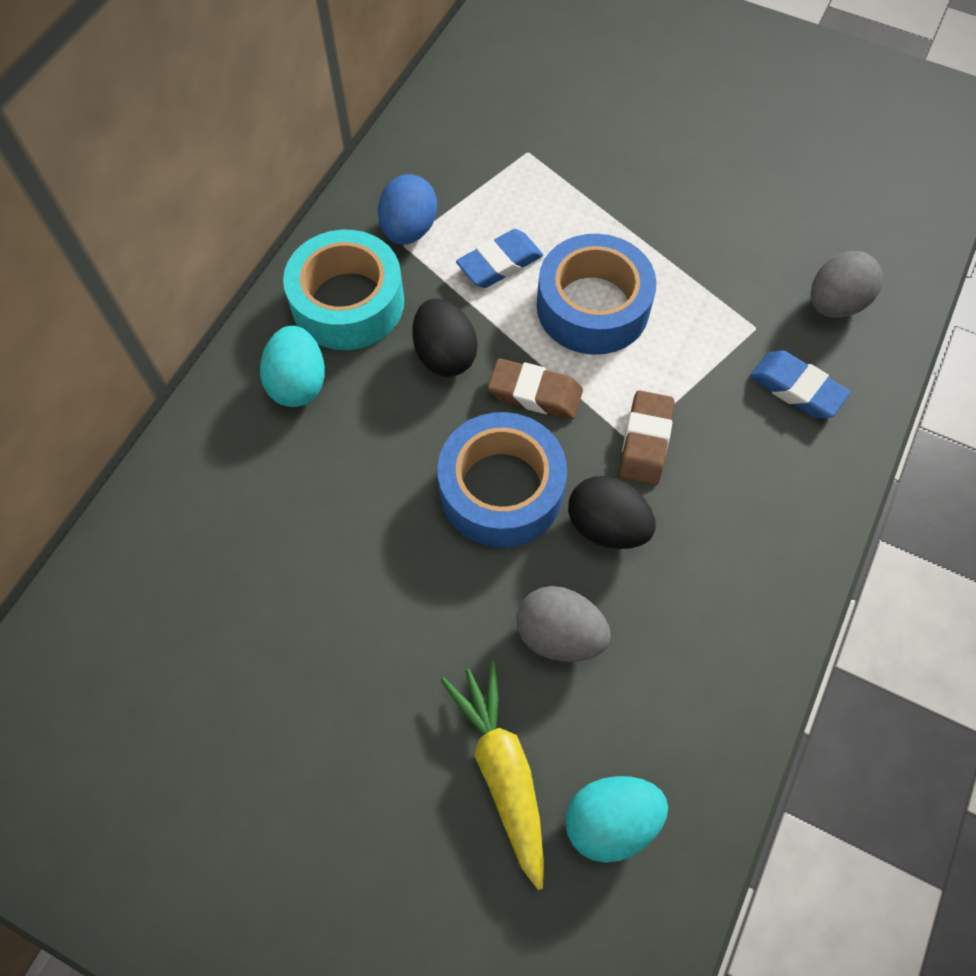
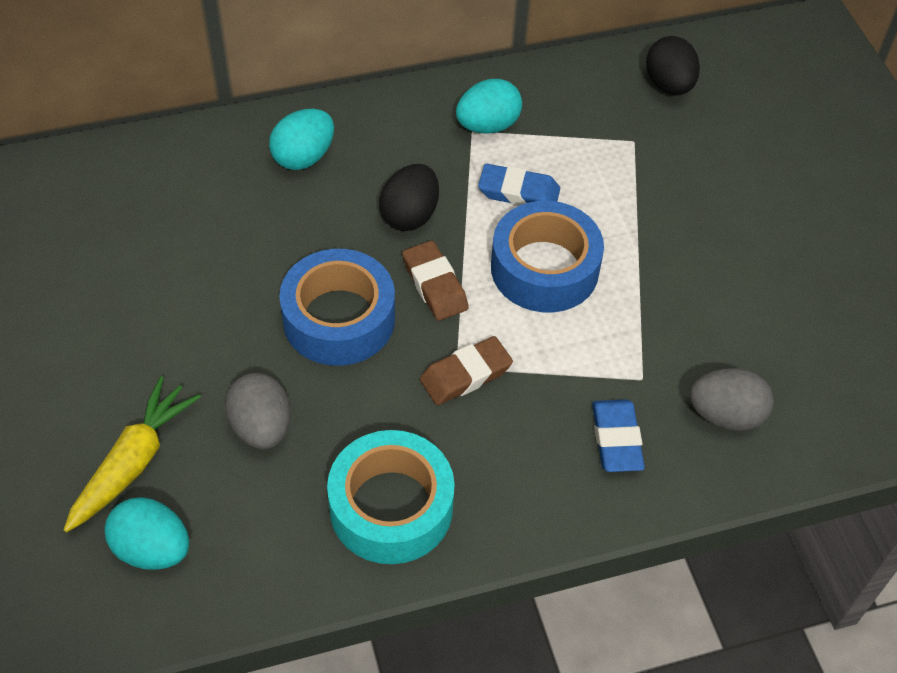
camera: 45 degrees right, 10 degrees down
(348, 302) = (392, 137): turquoise tape -> turquoise tape (391, 507)
(409, 230) = (487, 126): blue egg -> turquoise egg
(607, 526) = (372, 398): black egg -> black egg (669, 85)

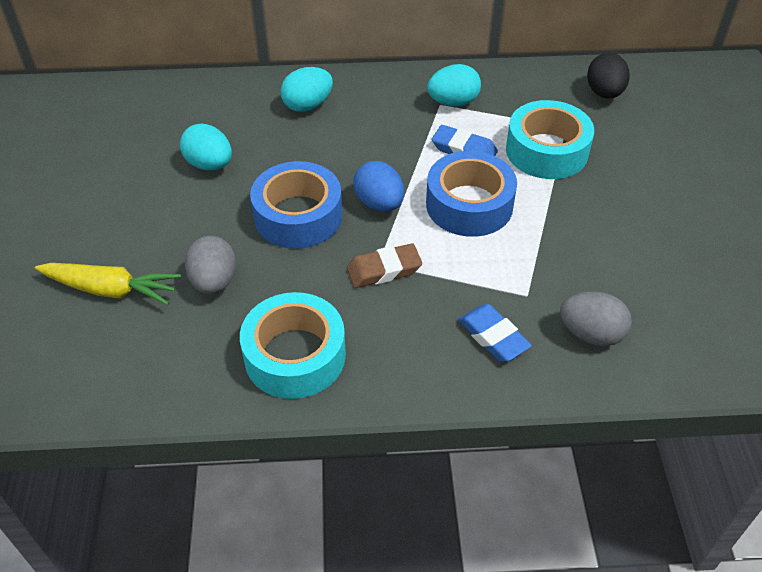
camera: 15 degrees right, 5 degrees down
(133, 462) = (111, 290): yellow carrot -> yellow carrot turned 60 degrees clockwise
(152, 549) = (102, 353): turquoise egg -> turquoise egg (209, 164)
(410, 215) = (375, 154): black egg -> none
(435, 285) = (379, 203): brown eraser -> blue egg
(616, 439) = (493, 337): blue eraser -> blue eraser turned 45 degrees counterclockwise
(619, 178) = (546, 151): none -> turquoise tape

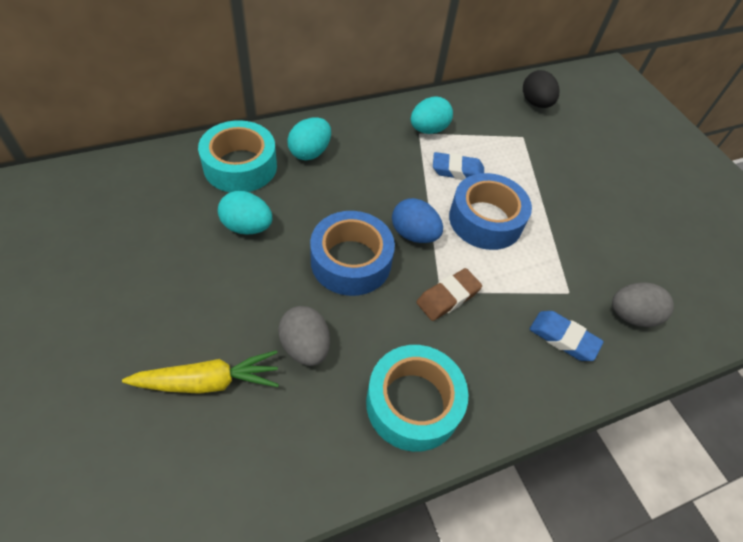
camera: 25 degrees left, 5 degrees up
(546, 151) = (519, 160): turquoise tape -> turquoise tape (240, 166)

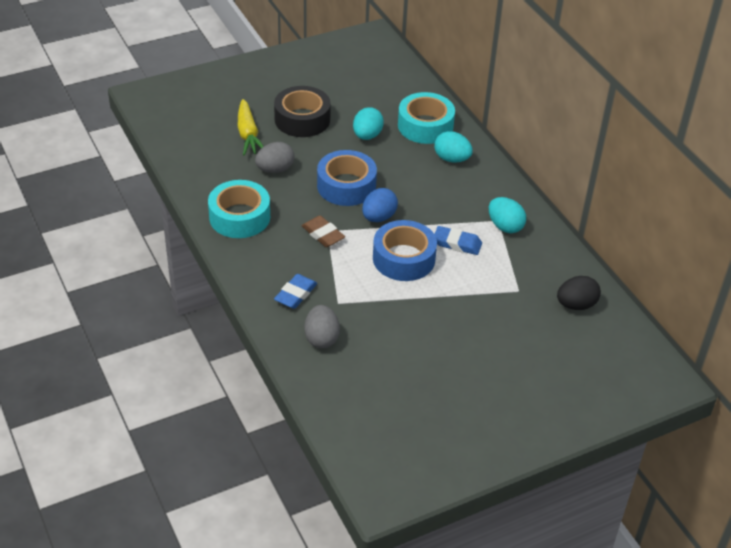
camera: 90 degrees right, 10 degrees down
(189, 301) = (302, 119): none -> black tape
(457, 171) = (457, 243): blue eraser -> blue eraser turned 75 degrees counterclockwise

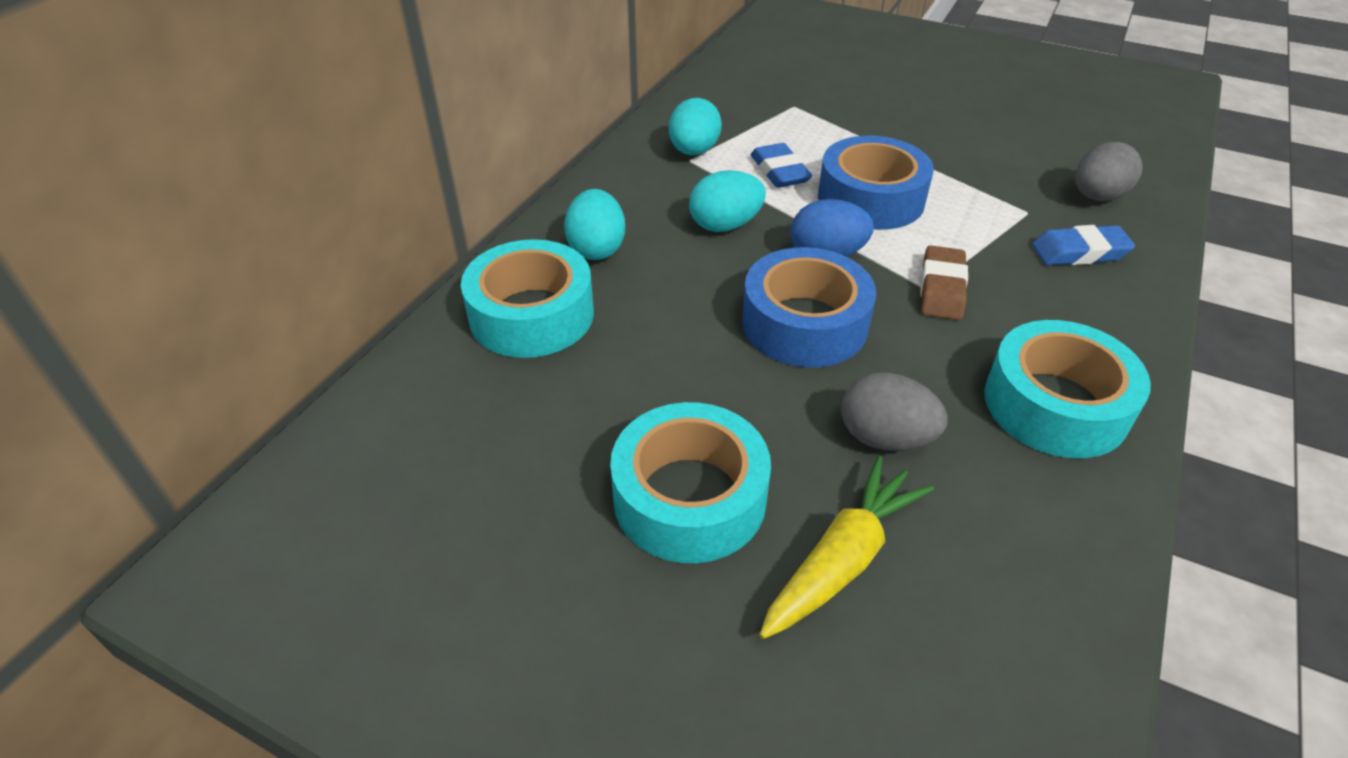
camera: 125 degrees left, 0 degrees up
(302, 119) = (689, 497): black tape -> turquoise tape
(367, 136) = (639, 370): turquoise egg -> turquoise egg (725, 225)
(576, 305) = (761, 71): black egg -> none

